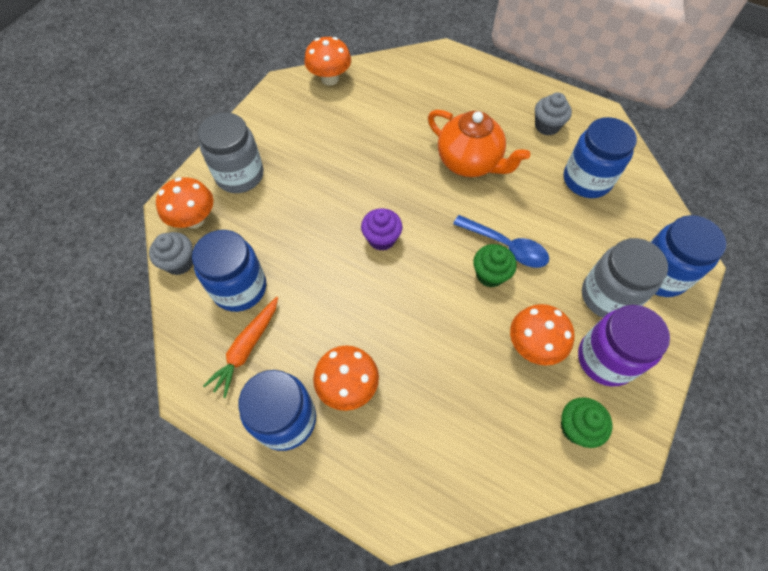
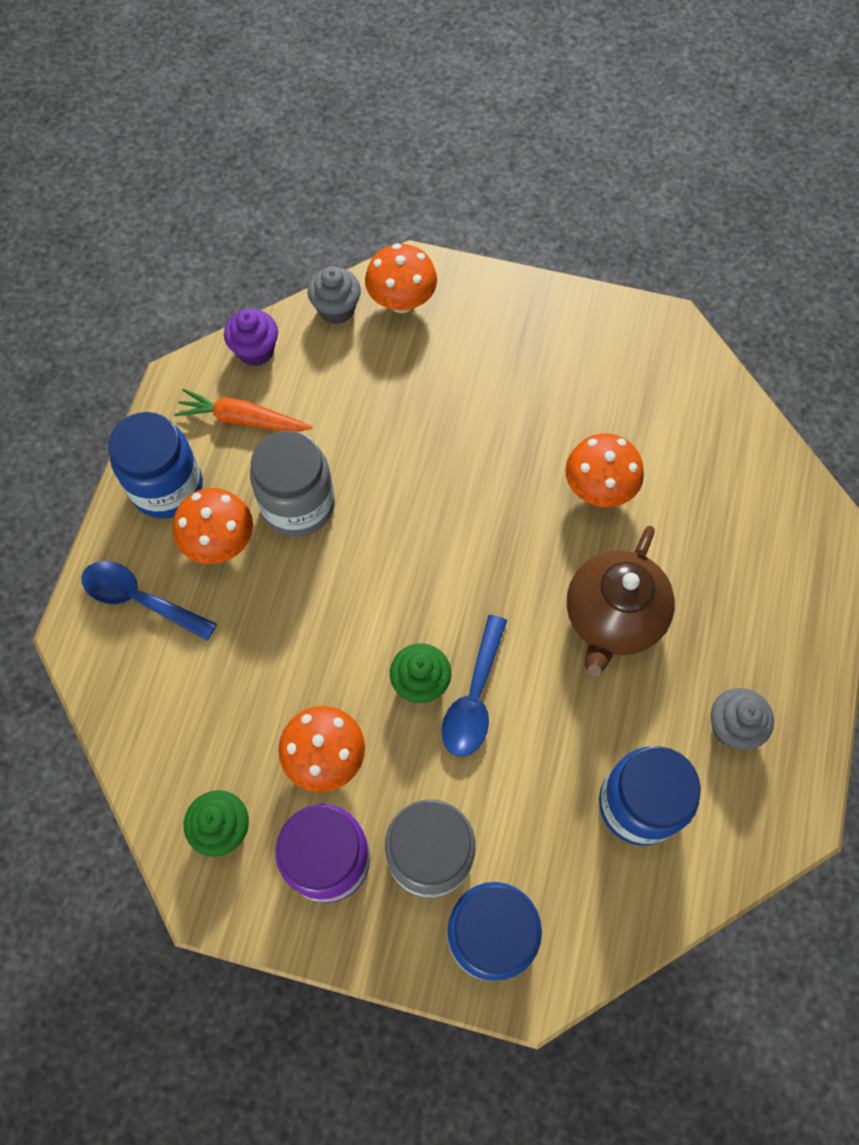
camera: 75 degrees right, 5 degrees up
(239, 288) = (319, 385): blue jar -> none
(240, 175) = (486, 327): grey jar -> grey jar (298, 505)
(330, 79) = (705, 383): orange mushroom -> orange mushroom (598, 489)
(379, 459) = (140, 599): none -> blue spoon
(381, 239) = (438, 528): purple cupcake -> purple cupcake (255, 350)
(469, 162) = (612, 618): orange teapot -> brown teapot

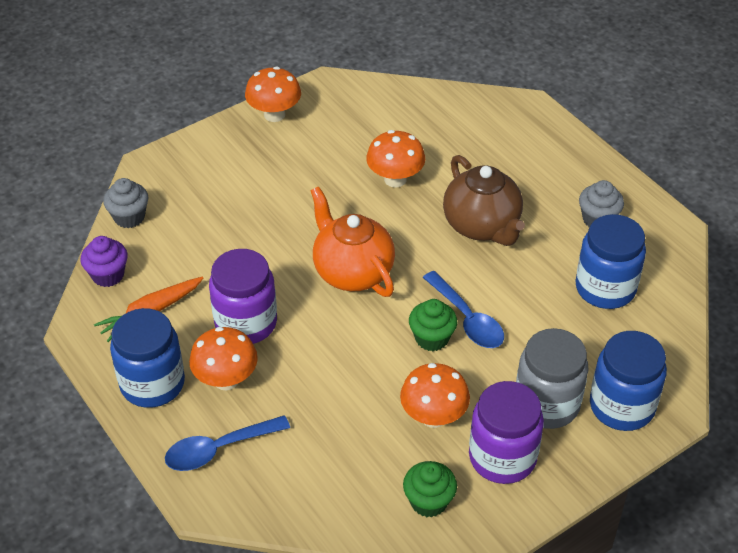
camera: 50 degrees left, 20 degrees down
(298, 505) = (246, 323): grey jar -> purple jar
(402, 301) = (164, 184): orange mushroom -> orange mushroom (274, 114)
(440, 545) = (352, 271): none -> orange teapot

